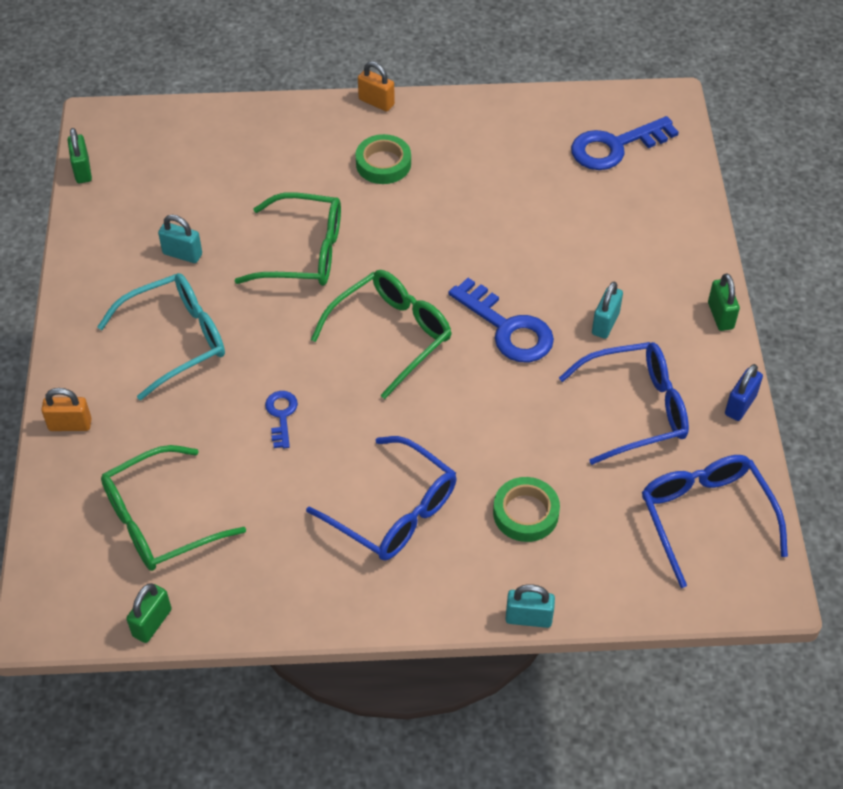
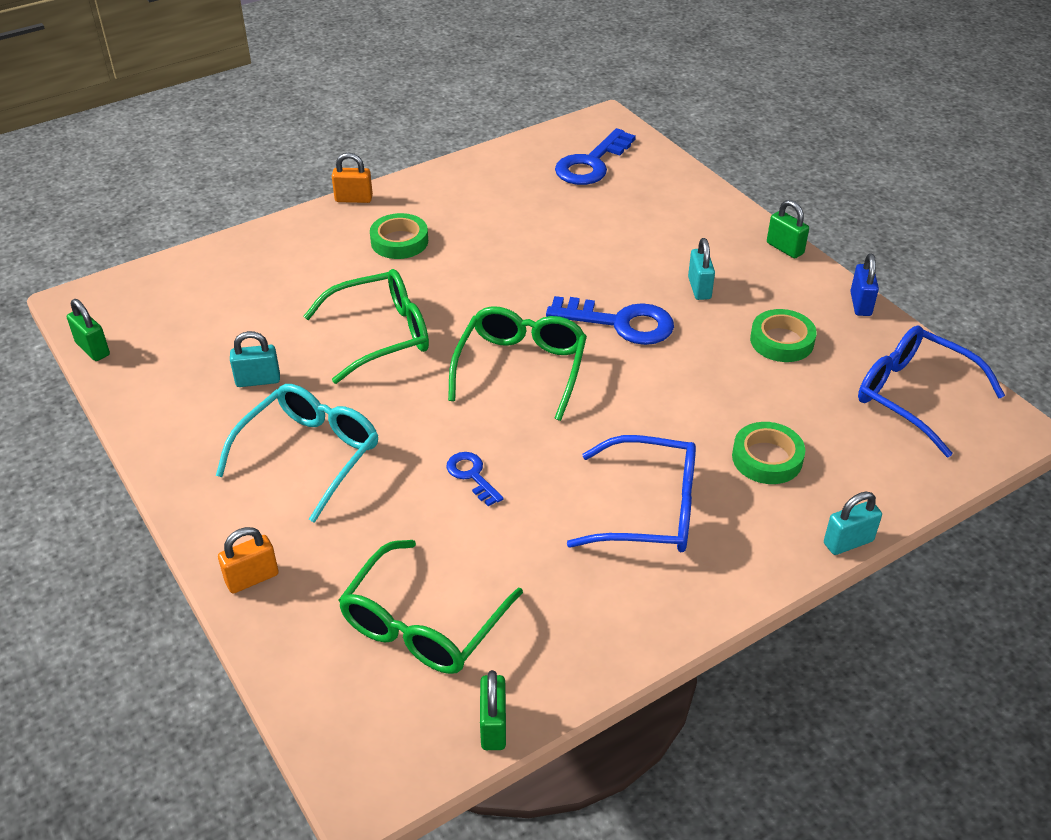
camera: 30 degrees left, 10 degrees down
(634, 409) = (781, 341): blue glasses -> green tape

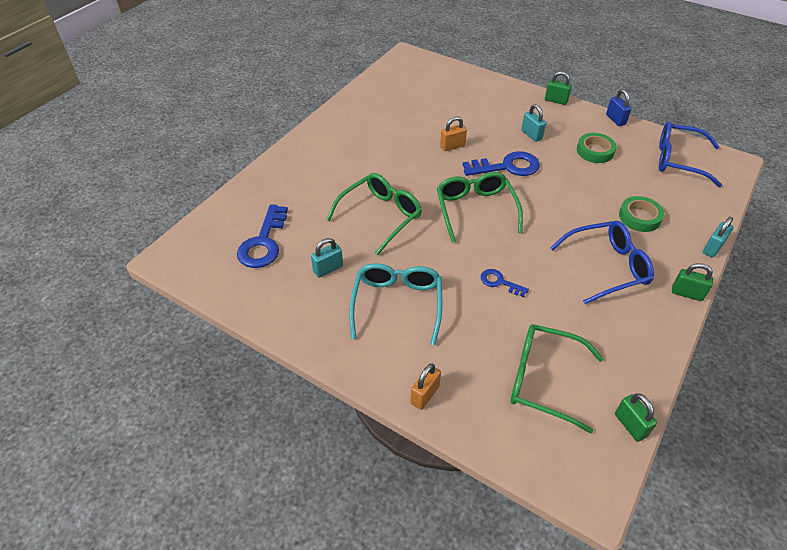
camera: 25 degrees left, 5 degrees up
(93, 349) = (202, 285): green padlock -> green padlock (687, 293)
(353, 199) = (297, 139): orange padlock -> orange padlock (452, 146)
(399, 241) = (346, 156): green tape -> none
(424, 623) = (544, 380): green glasses -> green glasses turned 105 degrees clockwise
(591, 163) = (419, 81): blue key -> blue key (263, 242)

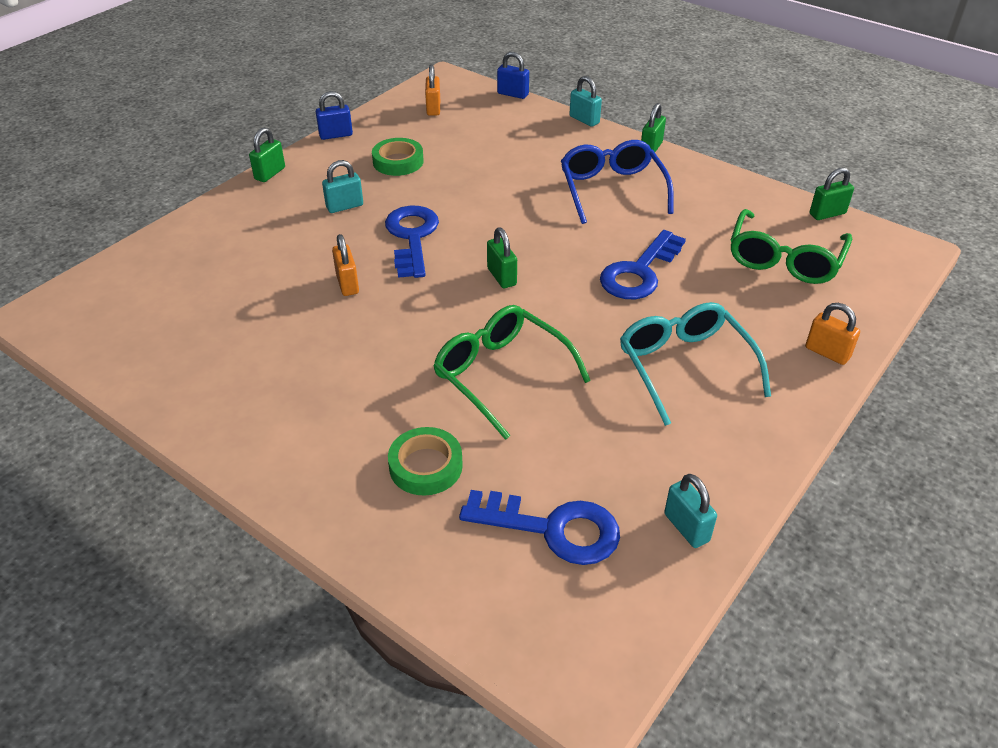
camera: 85 degrees left, 5 degrees down
(328, 269) = (617, 440): turquoise padlock -> turquoise padlock (686, 527)
(397, 305) = (685, 368): turquoise glasses -> turquoise glasses turned 60 degrees clockwise
(476, 210) = (501, 277): green glasses -> green padlock
(500, 282) = (639, 272): blue key -> blue key, size x1.87
(639, 217) = (530, 153): green tape -> green tape (426, 466)
(679, 160) = (433, 108): blue glasses -> orange padlock
(731, 202) = (513, 94): none -> blue padlock

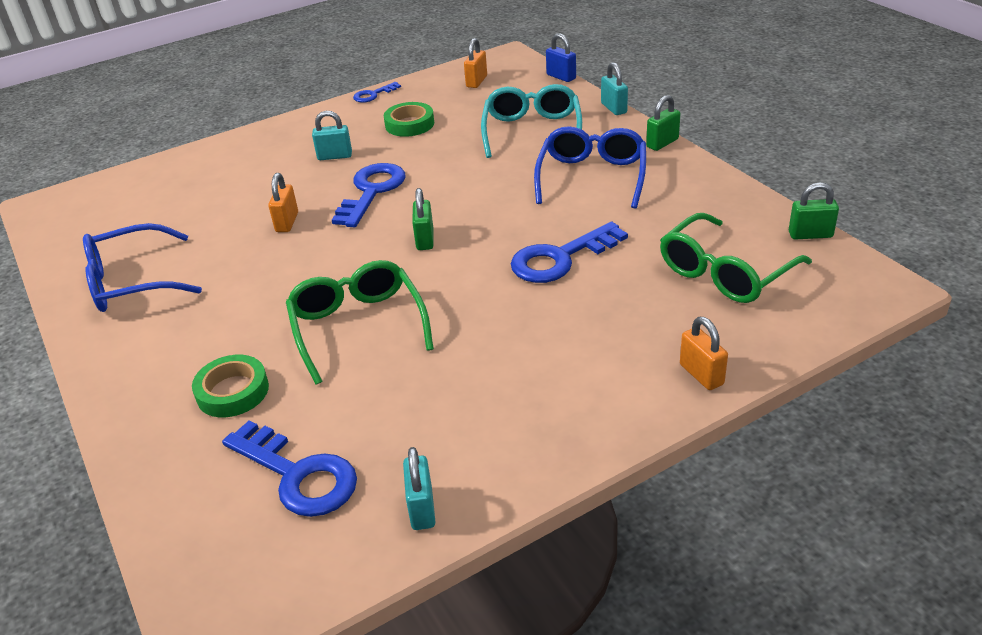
camera: 25 degrees right, 5 degrees down
(225, 378) = (133, 281): none -> blue glasses
(270, 174) = (294, 120): green padlock -> none
(336, 135) = (373, 95): blue padlock -> blue key
(685, 368) = (537, 357): turquoise glasses -> turquoise glasses (532, 131)

